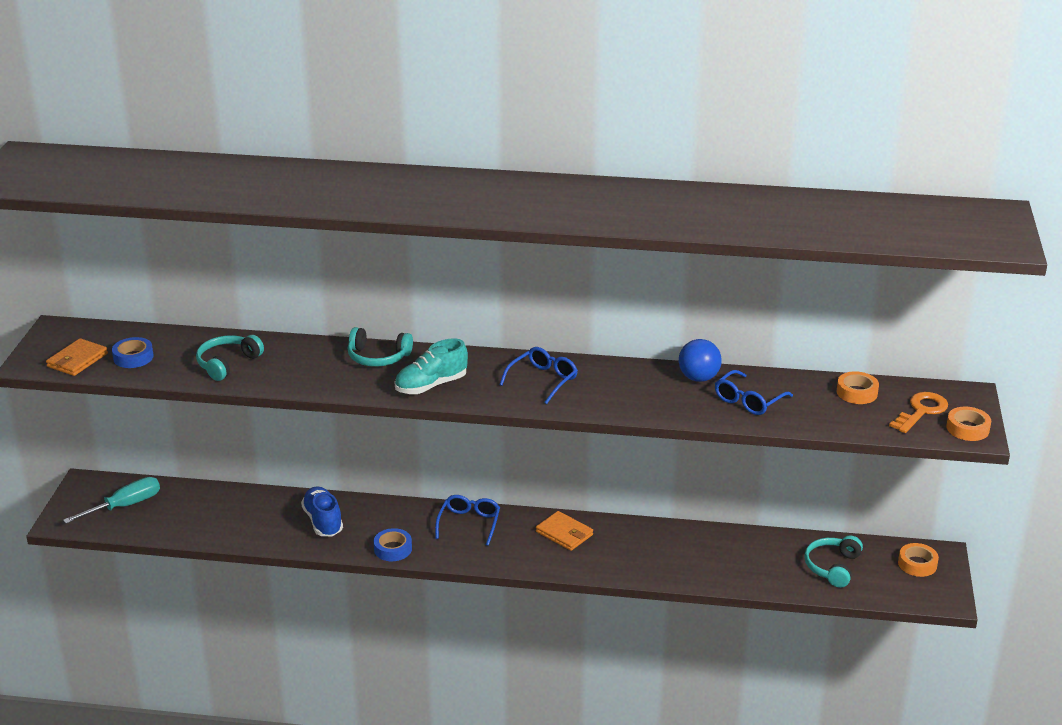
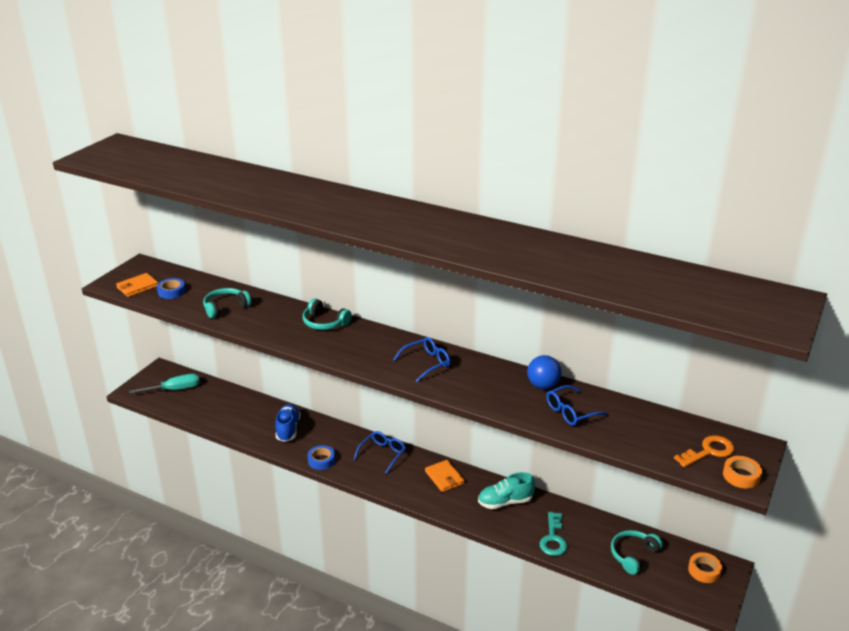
camera: 20 degrees right, 0 degrees up
(431, 385) = (346, 350): turquoise shoe -> turquoise shoe (505, 502)
(733, 571) = (553, 538): none -> turquoise key
(857, 392) = (662, 424): orange tape -> none

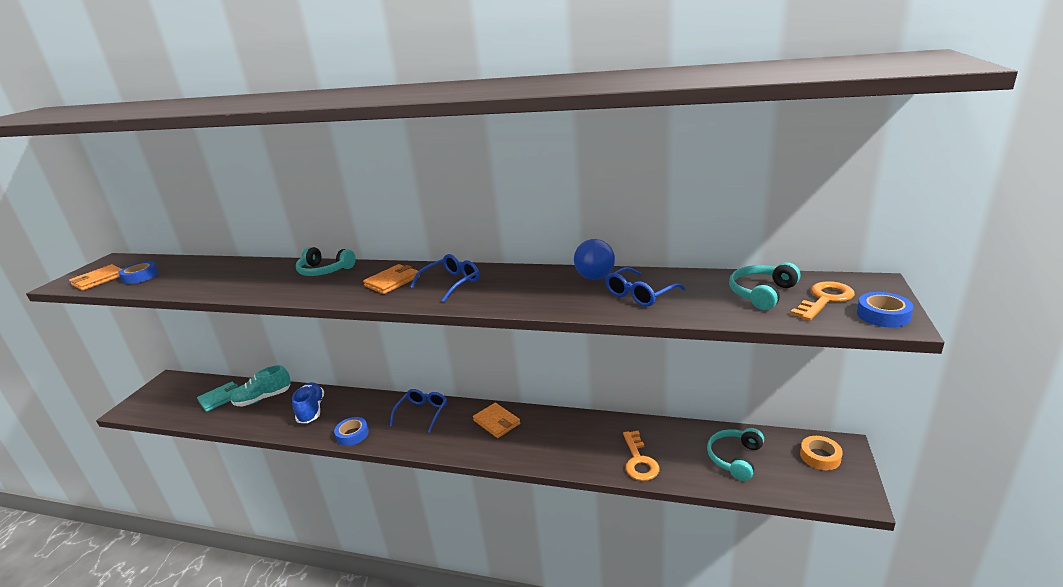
camera: 10 degrees left, 5 degrees down
(174, 389) = (179, 397): turquoise screwdriver -> none
(210, 399) = (220, 398): none -> turquoise wallet
(225, 307) = (204, 278): turquoise headphones -> turquoise headphones (761, 293)
(379, 349) = (392, 281): none -> orange wallet
(505, 502) = (571, 433): turquoise shoe -> turquoise shoe (263, 398)
(553, 538) = (639, 460): turquoise key -> orange key
(741, 476) = (883, 315): orange tape -> blue tape

